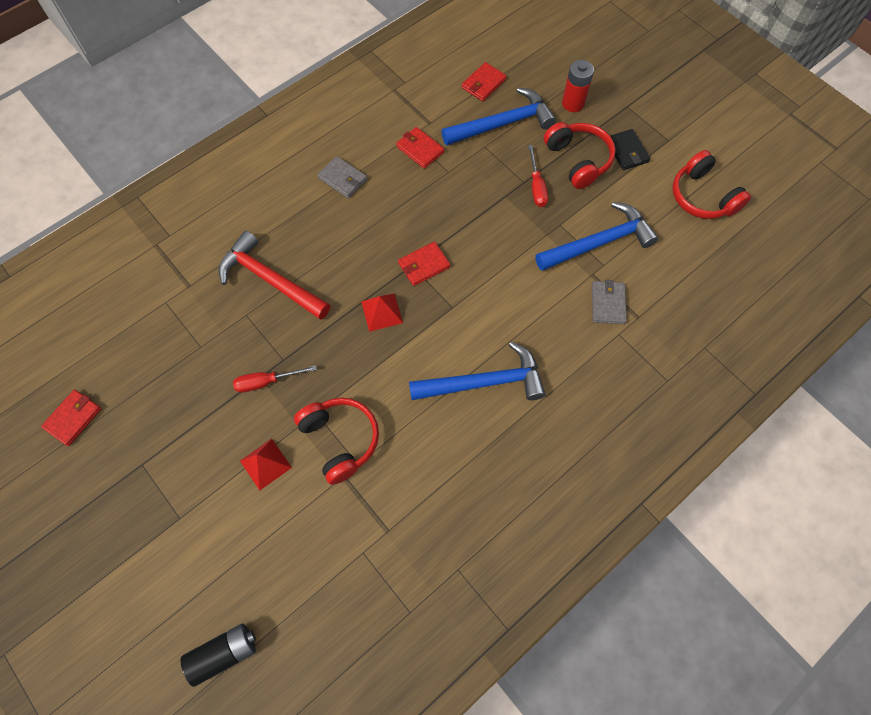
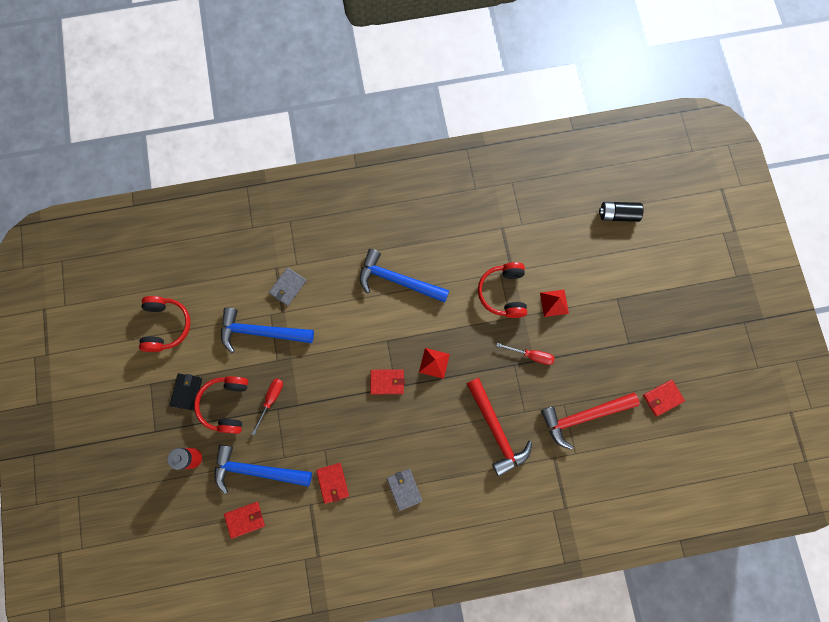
camera: 150 degrees left, 10 degrees up
(170, 346) = (583, 416): none -> red hammer

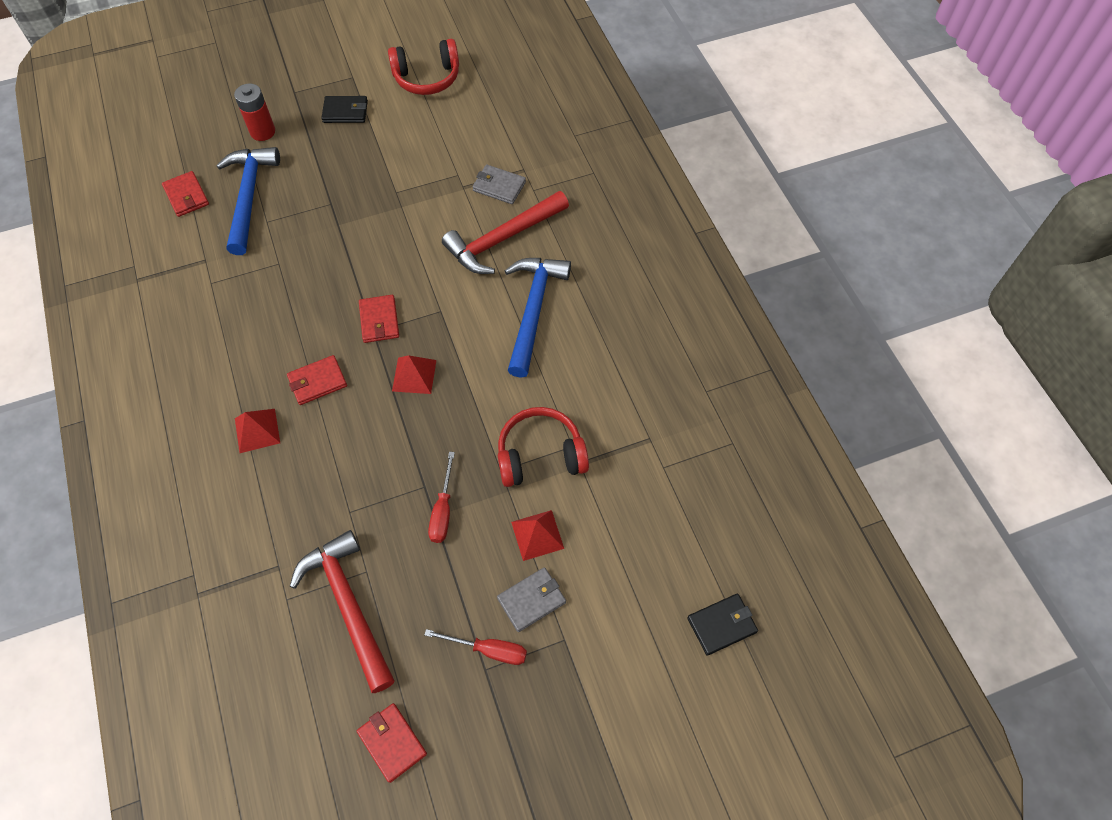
camera: 80 degrees right, 15 degrees down
(226, 405) = (332, 152): red headphones -> none
(261, 332) = (432, 169): blue hammer -> none
(271, 400) = (342, 195): red screwdriver -> red screwdriver (489, 650)
(332, 483) = (234, 280): red wallet -> red wallet (317, 382)
(404, 489) = (226, 365): grey wallet -> grey wallet (531, 600)
(458, 468) = (257, 430): none -> red pyramid
(496, 430) = (318, 474): red hammer -> red hammer (503, 239)
(618, 215) = (722, 625): black battery -> black wallet

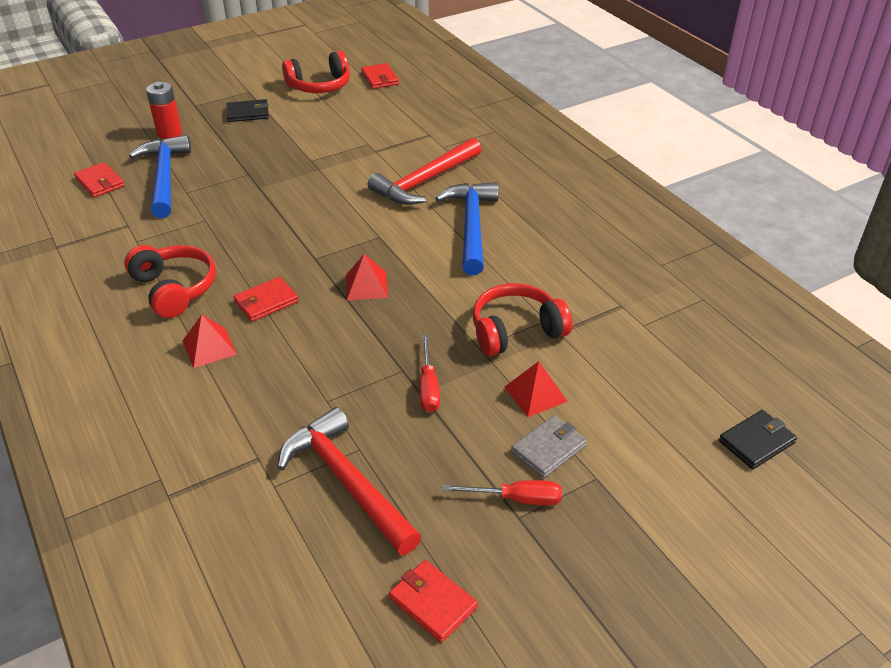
camera: 10 degrees left, 20 degrees down
(237, 352) = (174, 289): none -> red headphones
(379, 320) = (319, 250): red wallet -> red wallet (380, 78)
(499, 186) = (409, 147): grey wallet -> none

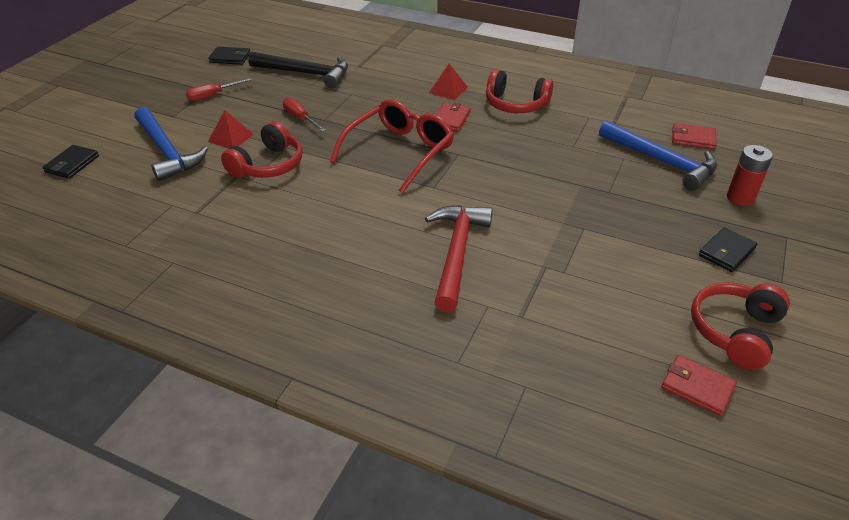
camera: 145 degrees right, 0 degrees up
(347, 482) = (305, 73): red hammer -> black hammer
(366, 286) = (400, 152): red pyramid -> red glasses
(432, 602) = (230, 58): red wallet -> black wallet
(471, 226) = (369, 226): blue hammer -> blue hammer (167, 151)
(548, 449) = (207, 118): grey wallet -> none

